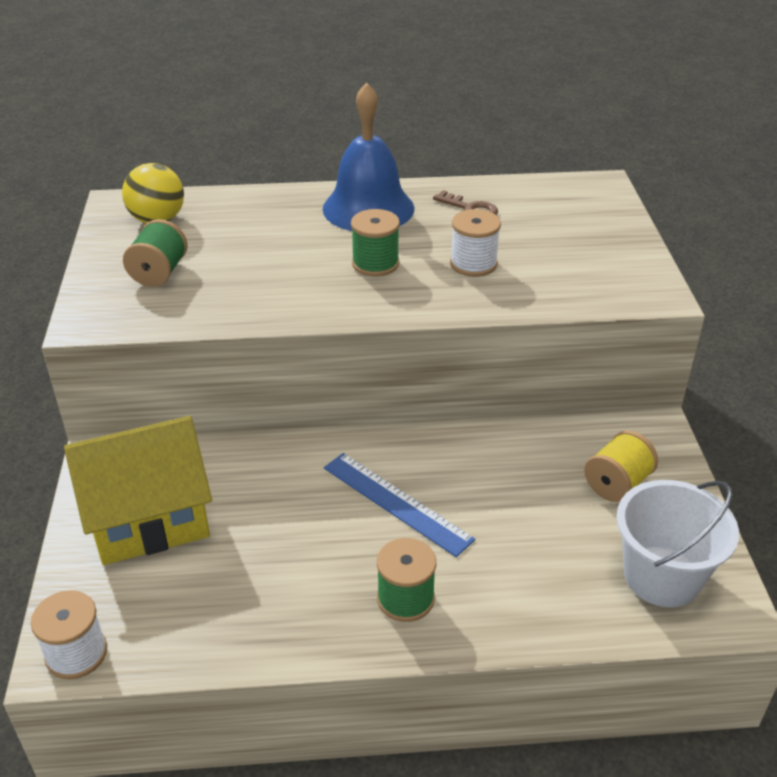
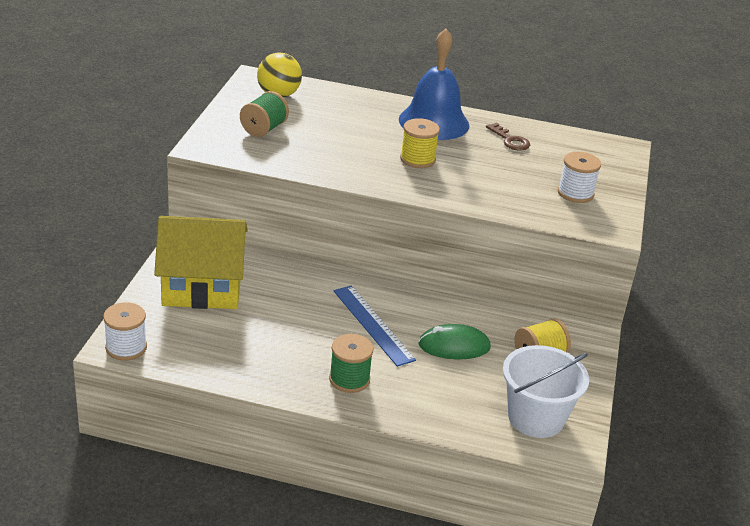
camera: 15 degrees right, 5 degrees down
(375, 263) = (417, 159): green spool -> yellow spool
(473, 264) = (489, 176): white spool -> white spool (575, 193)
(510, 502) = (454, 346): none -> green mouse

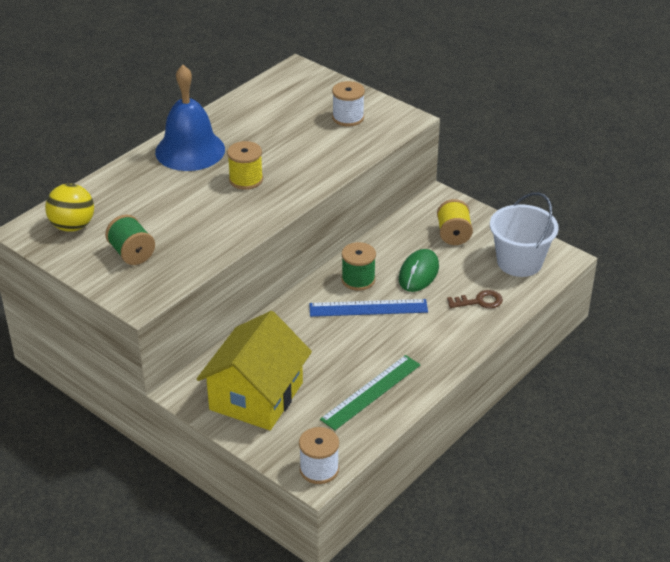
camera: 60 degrees left, 5 degrees up
(251, 355) = (371, 392): none -> green ruler
(349, 379) = (430, 343): green spool -> green spool (358, 280)
(510, 140) = (248, 120): brown key -> brown key (479, 301)

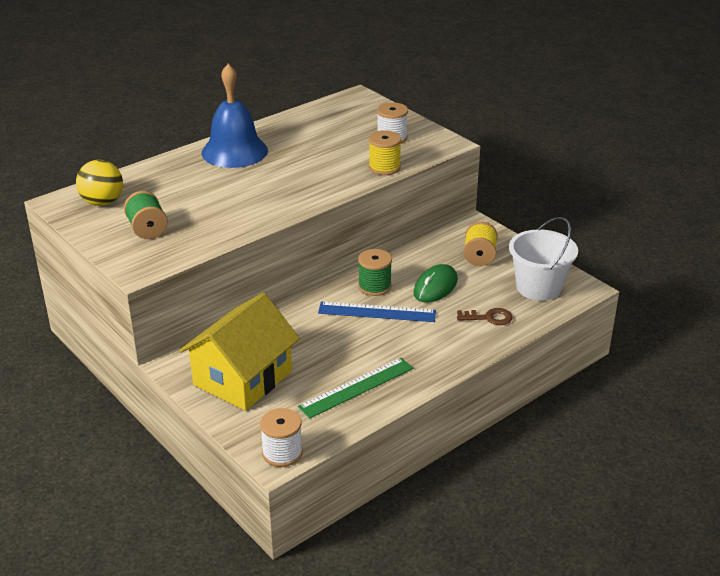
camera: 10 degrees right, 5 degrees down
(246, 180) = (277, 179): yellow spool -> yellow spool (384, 167)

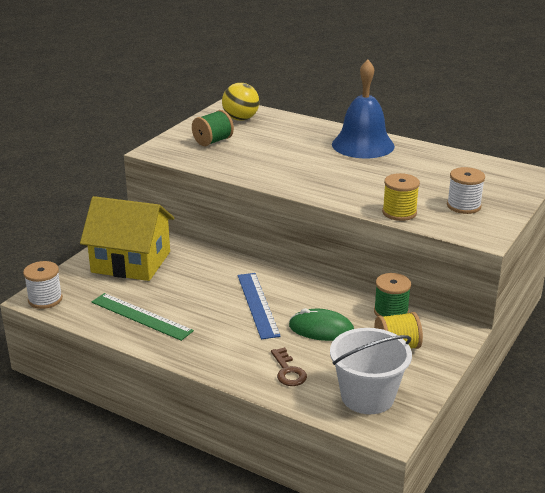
camera: 70 degrees right, 5 degrees down
(374, 286) = (298, 295): green spool -> green spool (391, 312)

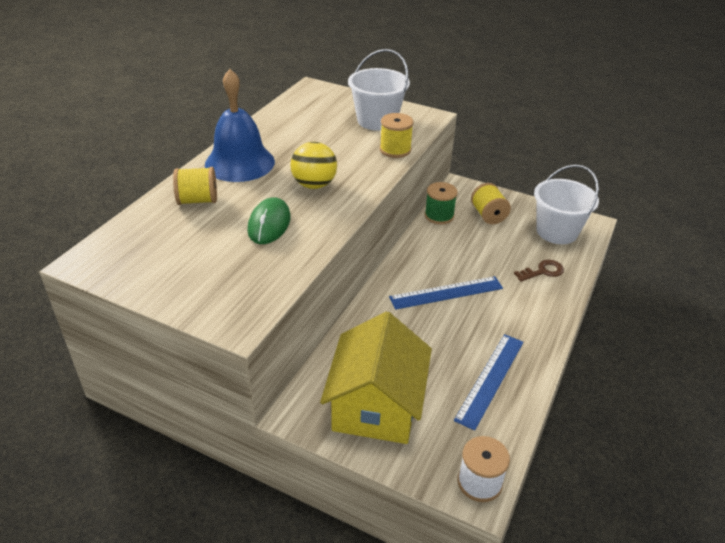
camera: 95 degrees left, 10 degrees up
(141, 316) = (490, 379): green ruler -> blue ruler
(213, 141) = (213, 271): green spool -> none
(240, 119) = (137, 250): yellow ball -> yellow ball (314, 185)
(303, 133) = (198, 200): none -> yellow spool
(321, 329) = (475, 253): green mouse -> green mouse (269, 224)
(463, 206) = (377, 120): white spool -> white bucket

